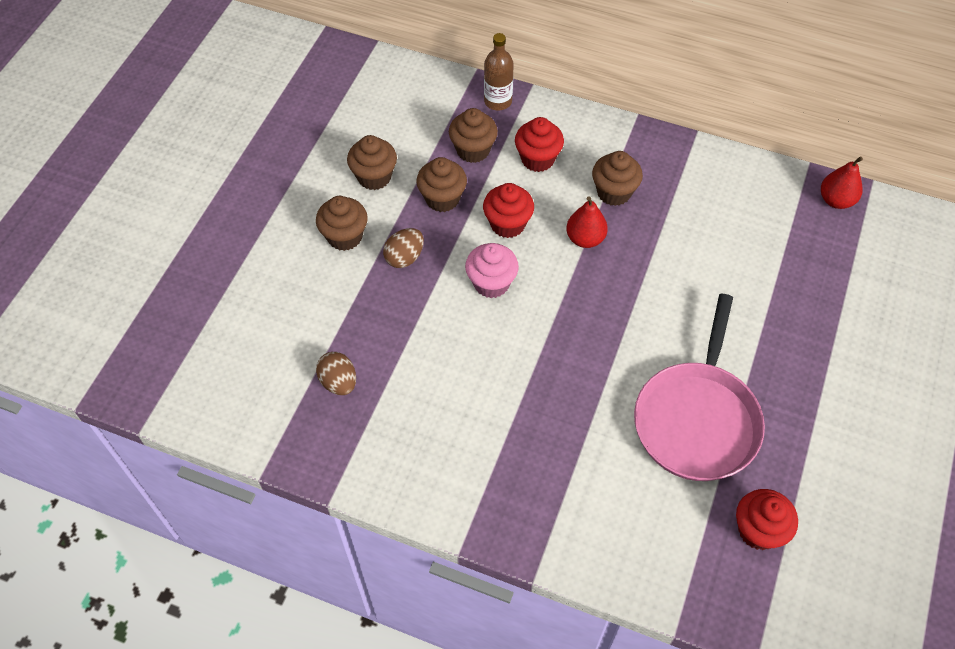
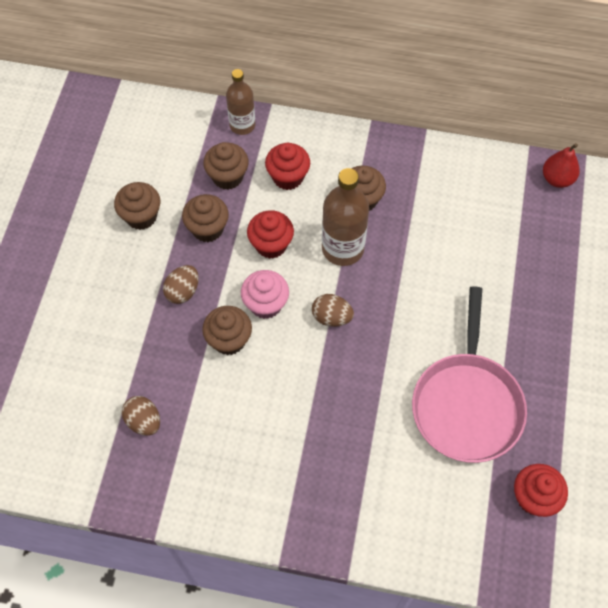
camera: 10 degrees left, 5 degrees up
(345, 236) = (124, 279): brown cupcake -> brown cupcake (229, 340)
(561, 307) = (331, 317): none -> brown egg
(585, 238) = (342, 248): red pear -> brown bottle

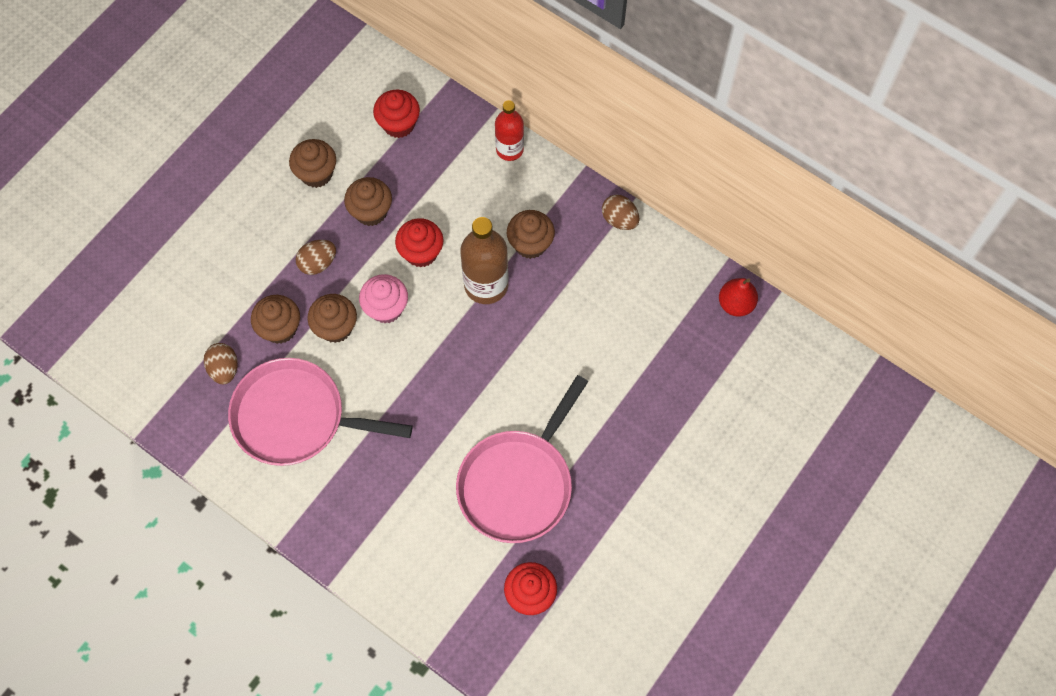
camera: 25 degrees right, 5 degrees up
(227, 177) = (416, 167): brown cupcake -> brown cupcake (280, 328)
(234, 436) = (295, 417): none -> pink pan
(242, 125) = (457, 119): brown bottle -> none
(288, 177) = (472, 191): red cupcake -> red cupcake (398, 124)
(300, 132) = (509, 149): none -> red bottle
(331, 317) = (439, 347): brown egg -> brown egg (619, 219)

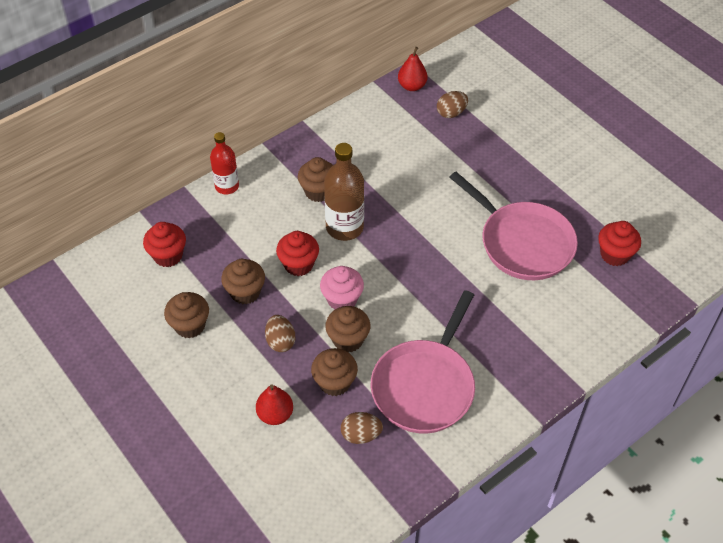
camera: 75 degrees left, 15 degrees down
(230, 283) = (275, 414): none -> red pear
(619, 219) = (318, 133): brown egg -> brown egg (451, 113)

